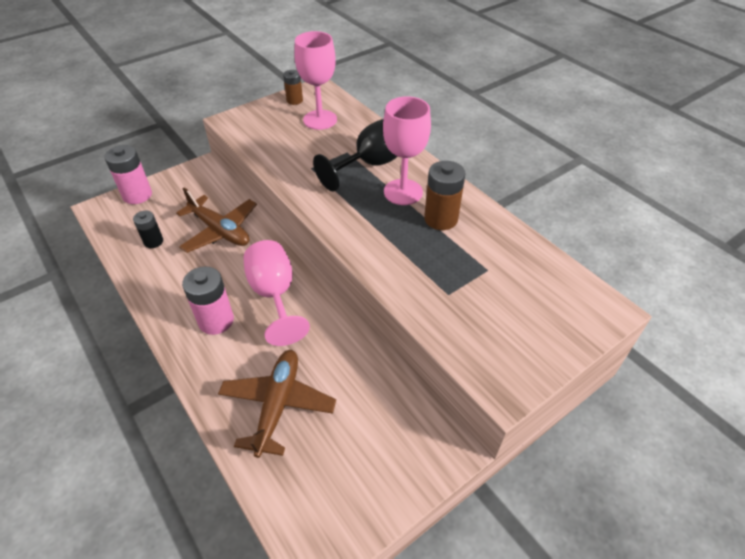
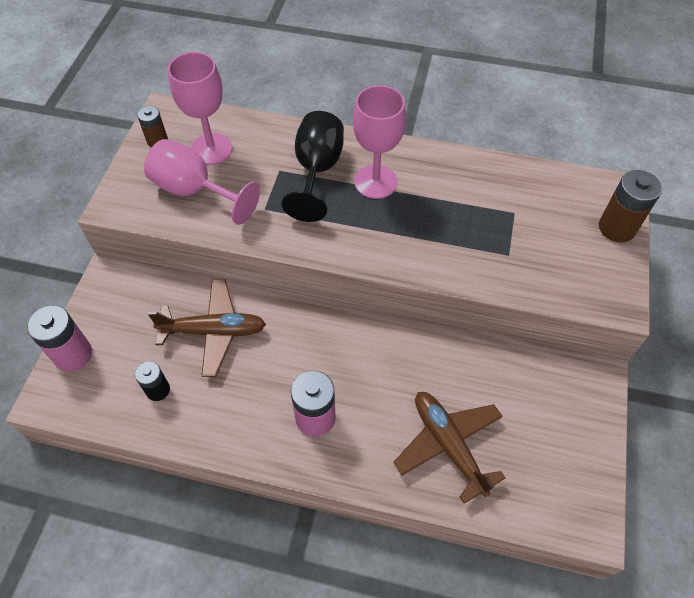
camera: 40 degrees left, 10 degrees up
(275, 295) = (339, 356): pink goblet -> pink goblet (194, 191)
(441, 219) = (433, 189): brown battery -> brown battery (617, 228)

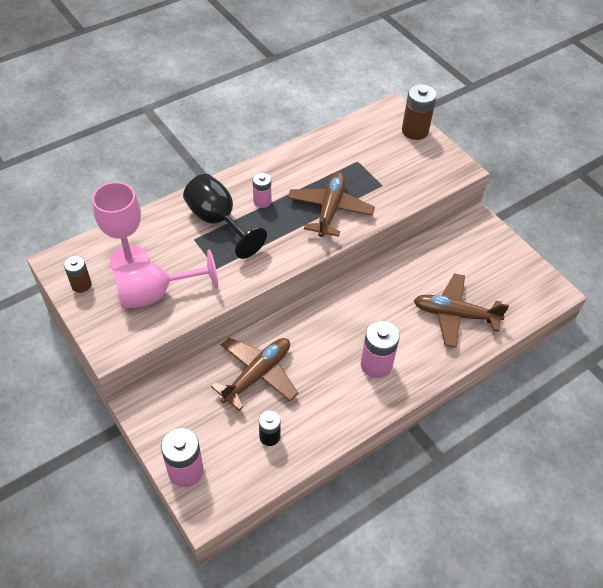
camera: 50 degrees left, 5 degrees down
(375, 182) = (262, 201): pink goblet -> pink battery
(426, 237) = (330, 209): none -> brown plane

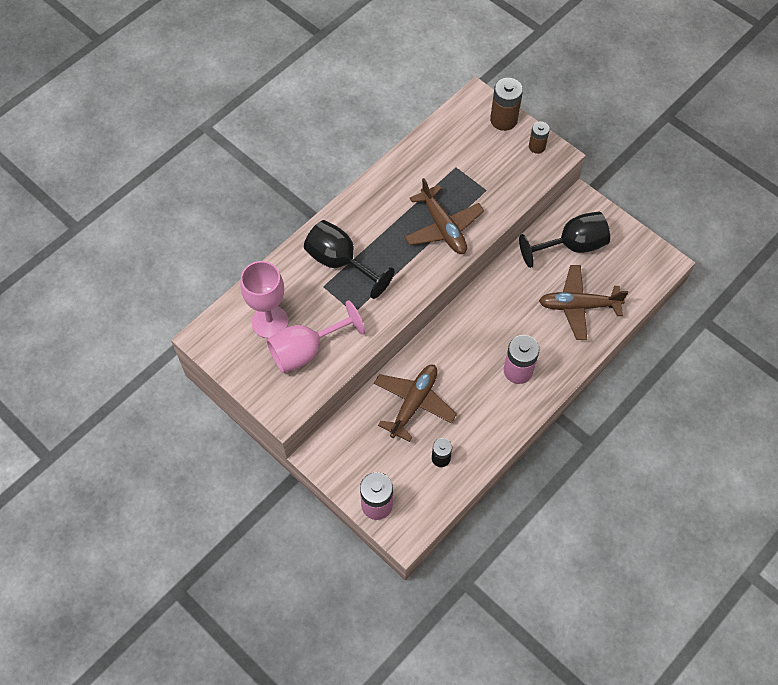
camera: 10 degrees left, 10 degrees up
(81, 285) = (234, 356): brown battery -> brown battery (537, 147)
(262, 201) = (376, 231): pink battery -> none
(330, 209) = (443, 227): brown plane -> brown plane turned 150 degrees clockwise
(460, 258) = (572, 246): none -> black goblet

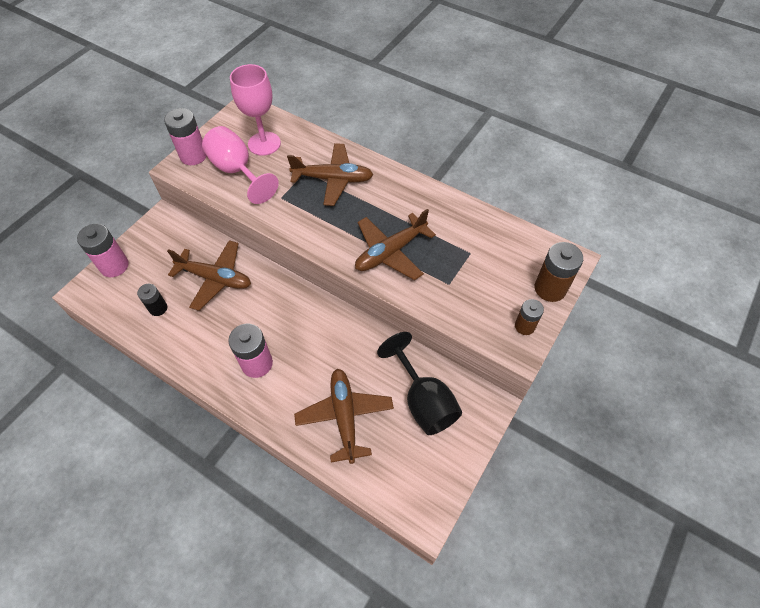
camera: 80 degrees right, 5 degrees down
(270, 394) = (193, 156): none -> pink battery
(340, 262) = (333, 179): black goblet -> brown plane

